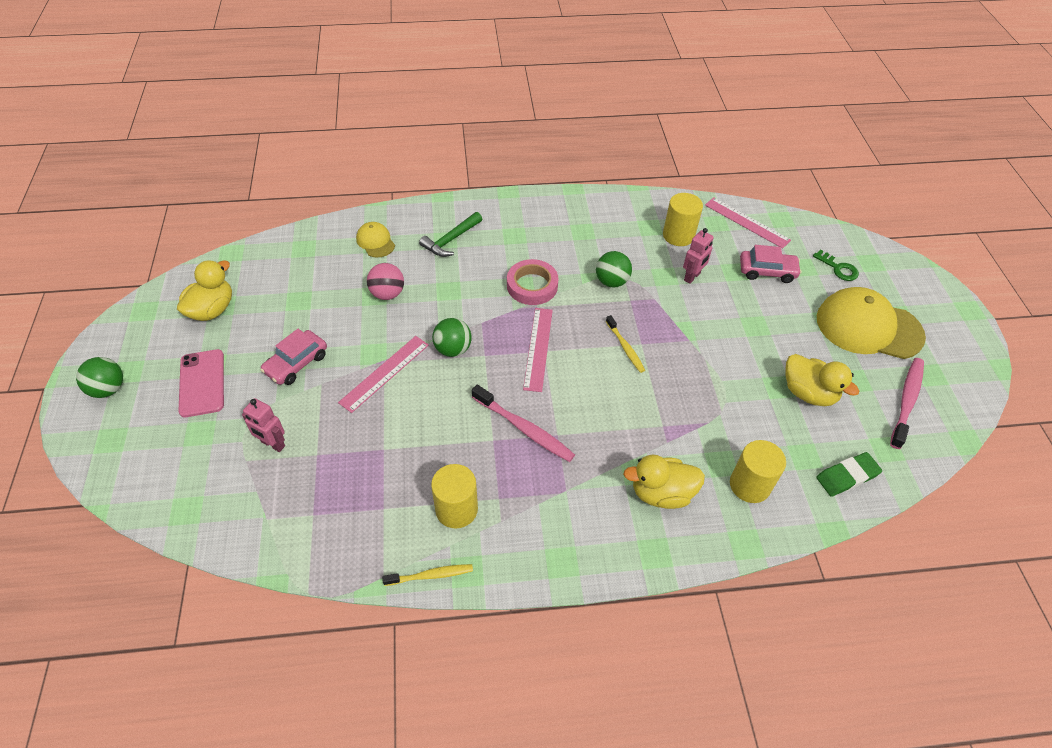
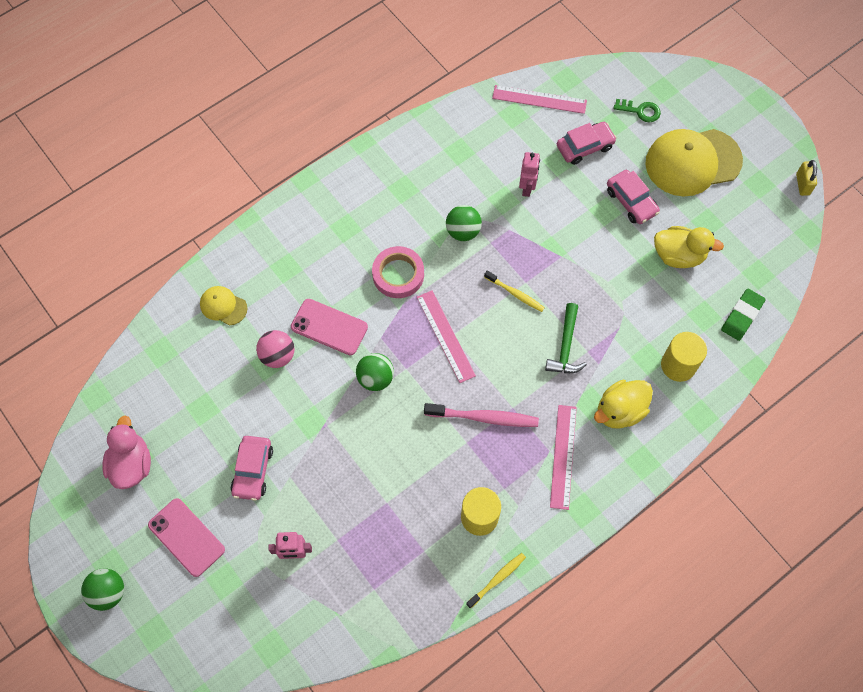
camera: 30 degrees left, 15 degrees up
(212, 310) = (131, 464): yellow duck -> pink duck
(385, 373) = (335, 435): pink ruler -> pink ruler (563, 456)
(445, 294) = (329, 327): none -> pink phone
(451, 240) = (291, 265): green hammer -> green hammer (565, 346)
(678, 235) = (489, 147): yellow cylinder -> none
(786, 330) = (631, 201): none -> pink car
(906, 401) = (753, 221): pink toothbrush -> none
(980, 396) = (802, 184): none -> yellow padlock

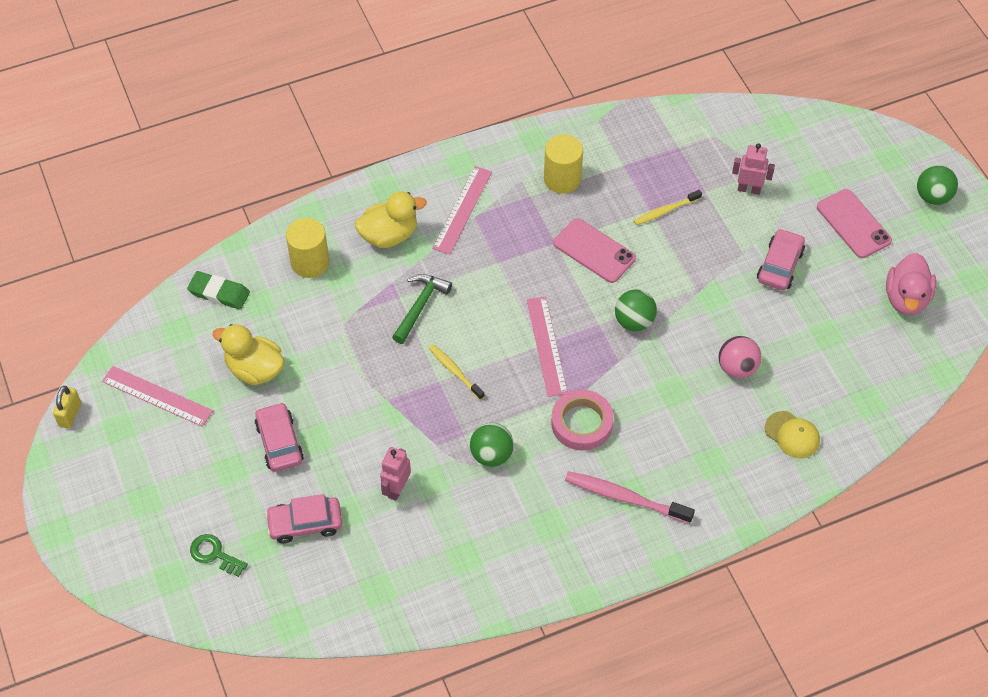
camera: 165 degrees left, 10 degrees down
(329, 327) = (674, 384): pink phone -> pink phone (594, 251)
(484, 417) = (530, 260): pink toothbrush -> pink toothbrush (625, 498)
(497, 579) = (561, 129): yellow toothbrush -> yellow toothbrush (665, 211)
(539, 99) = (336, 603): pink ruler -> pink ruler (157, 396)
(692, 162) = (183, 472): yellow cap -> none
(742, 316) = (219, 293): green eraser -> green eraser turned 60 degrees clockwise

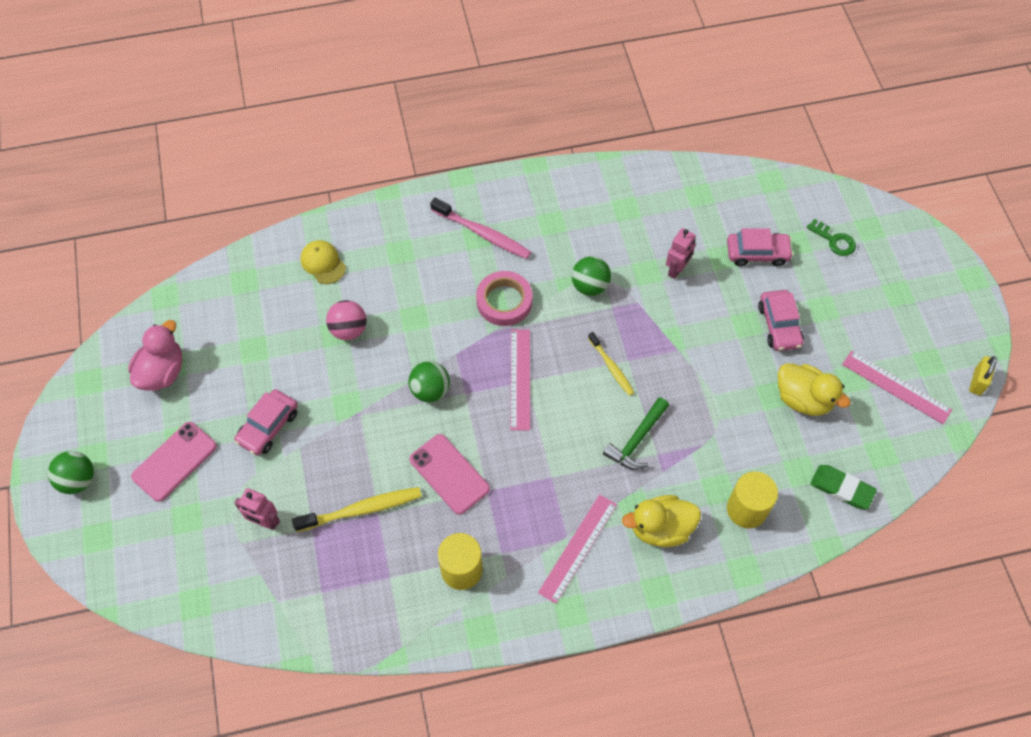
camera: 170 degrees left, 5 degrees up
(665, 211) = (362, 509): yellow toothbrush -> yellow toothbrush, size x1.59
(853, 224) = (174, 461): pink phone -> pink phone turned 60 degrees clockwise

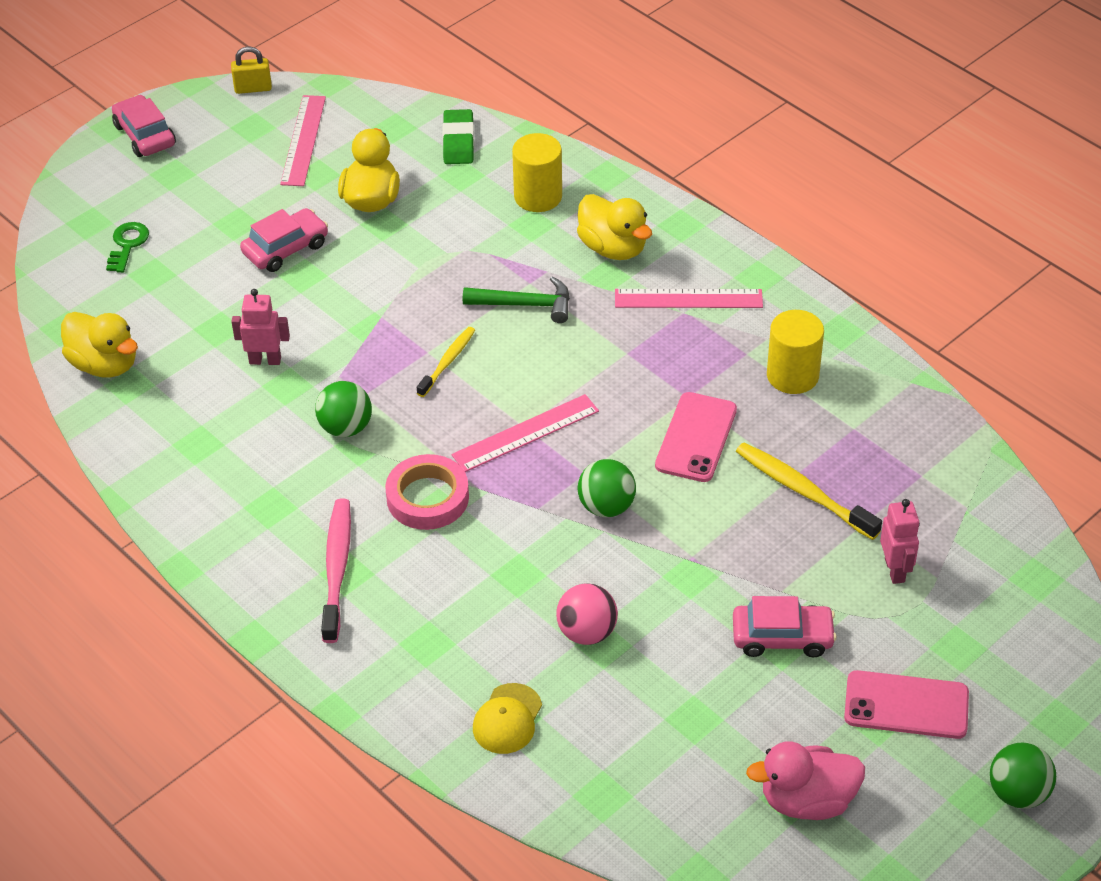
camera: 120 degrees left, 15 degrees down
(724, 189) = (105, 364): none -> yellow duck
(757, 253) = (191, 301): pink car -> pink car (145, 135)

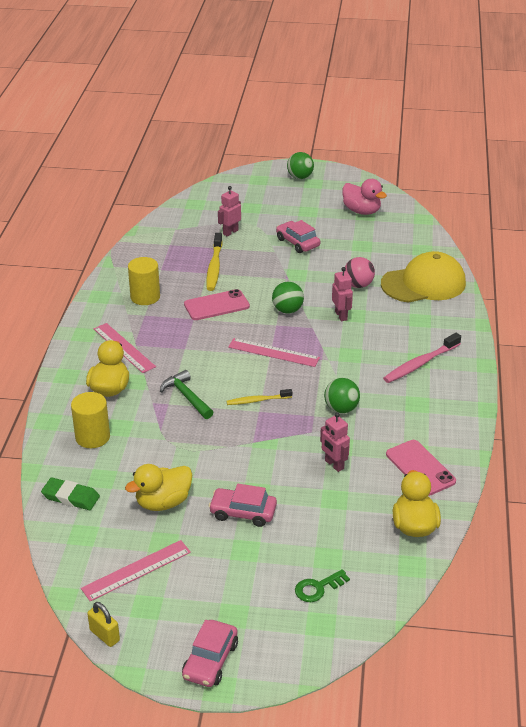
camera: 130 degrees left, 10 degrees down
(427, 497) = (348, 360): pink tape -> none
(458, 141) = (70, 497): green eraser -> green eraser turned 60 degrees clockwise
(507, 719) = (423, 283): yellow cap -> yellow cap, size x2.09
(531, 558) = (341, 316): none -> pink robot
(906, 705) = (293, 208): pink phone -> pink phone (420, 468)

